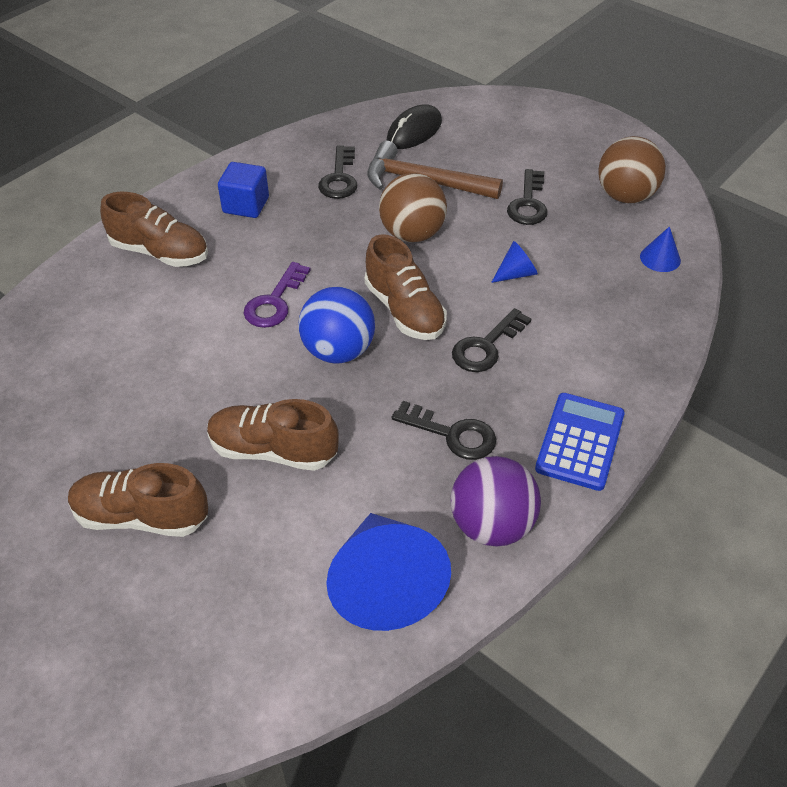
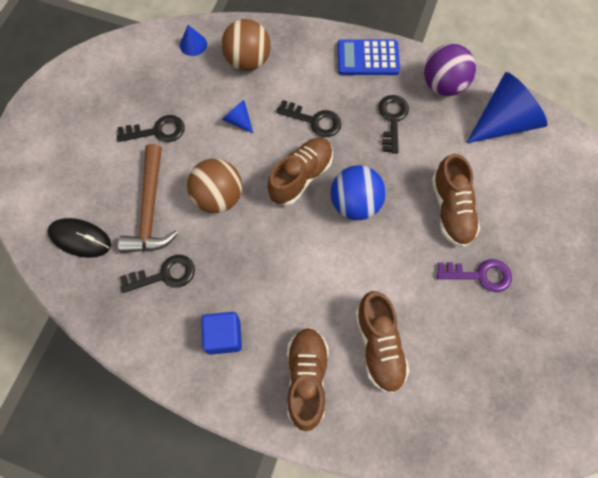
camera: 110 degrees left, 20 degrees up
(141, 516) = (533, 262): brown shoe -> brown shoe (379, 345)
(274, 302) = (326, 264): purple key -> purple key (480, 275)
(625, 196) = (130, 74): brown ball -> brown ball (248, 61)

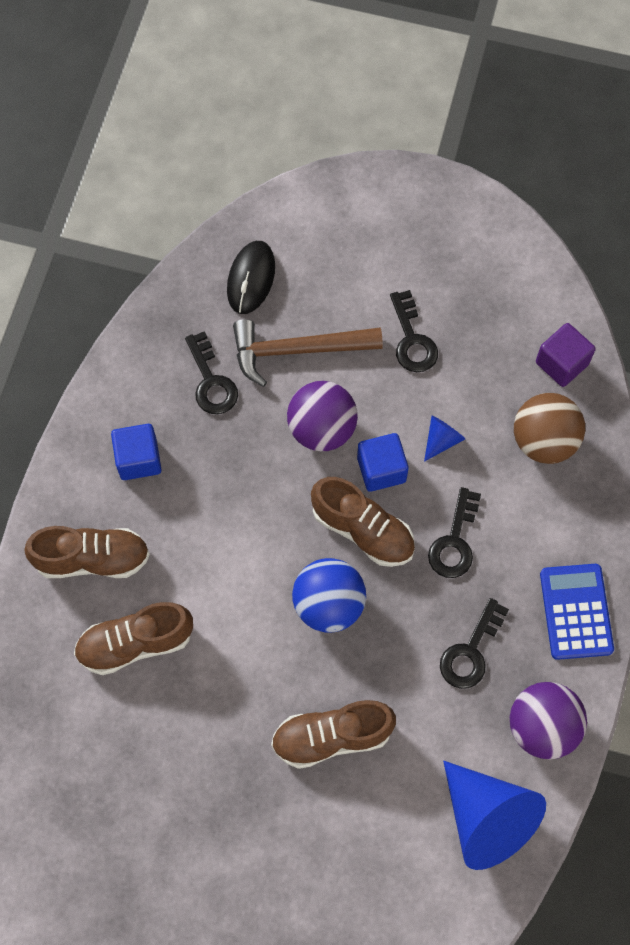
camera: 85 degrees right, 0 degrees up
(193, 44) = (561, 363): blue cone -> purple cube
(218, 197) = (322, 429): brown ball -> purple ball
(256, 160) = (381, 469): none -> blue cube
(392, 119) = (470, 651): black key -> black key turned 120 degrees clockwise
(480, 275) = (237, 775): purple key -> none

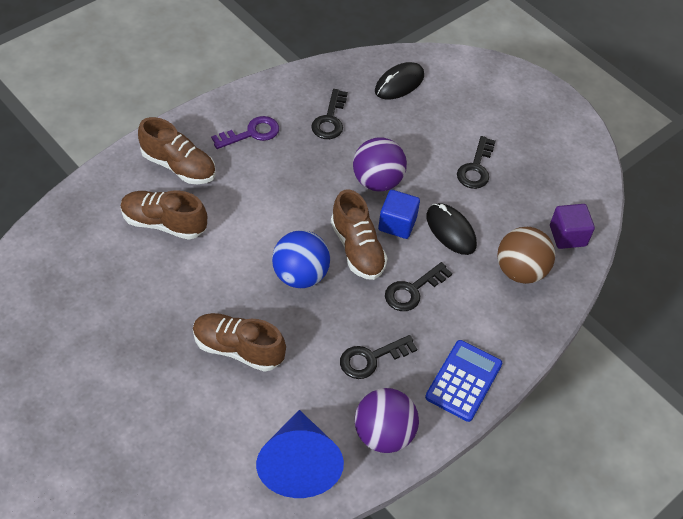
camera: 30 degrees right, 15 degrees down
(138, 459) = (251, 133): blue cube -> purple key
(297, 351) = (397, 134): brown hammer -> none
(442, 440) = (451, 231): blue cone -> black mouse

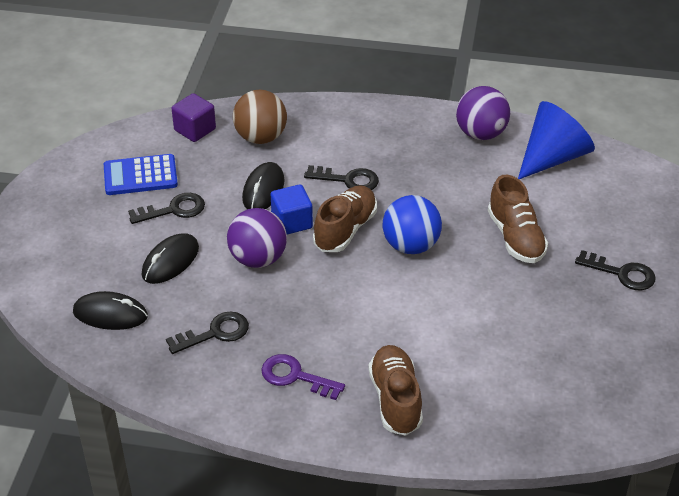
camera: 125 degrees left, 10 degrees down
(164, 223) = (467, 361): brown shoe -> none
(371, 358) = (433, 169): black key -> black key (622, 273)
(421, 136) = (170, 261): none -> black mouse
(463, 381) = (393, 120): blue calculator -> blue calculator (140, 176)

